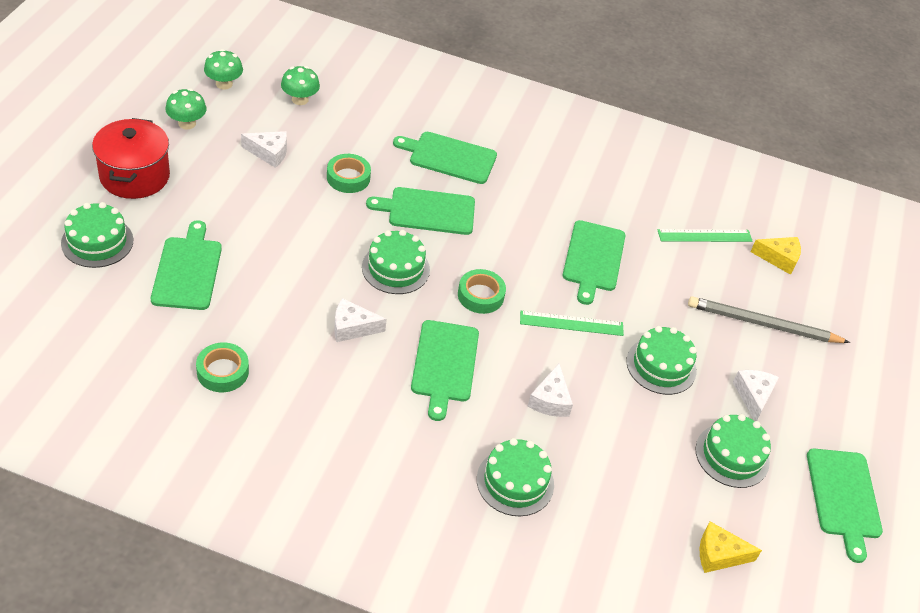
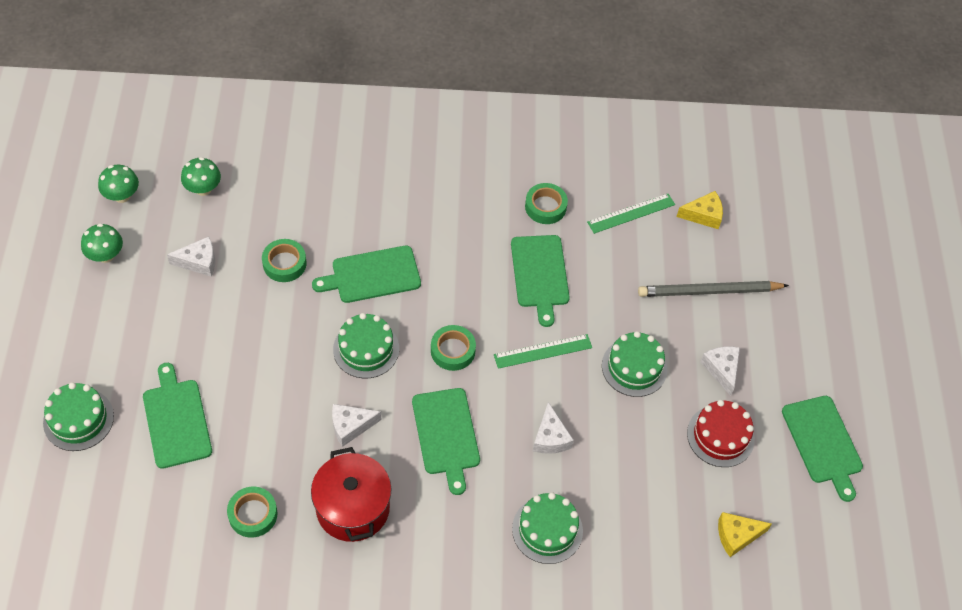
camera: 15 degrees left, 10 degrees up
(135, 176) = (81, 334): red pot -> red pot (353, 508)
(449, 157) = (370, 206): green cutting board -> none
(620, 206) = (545, 207): none -> green tape
(732, 455) = (720, 436): green cake -> red cake

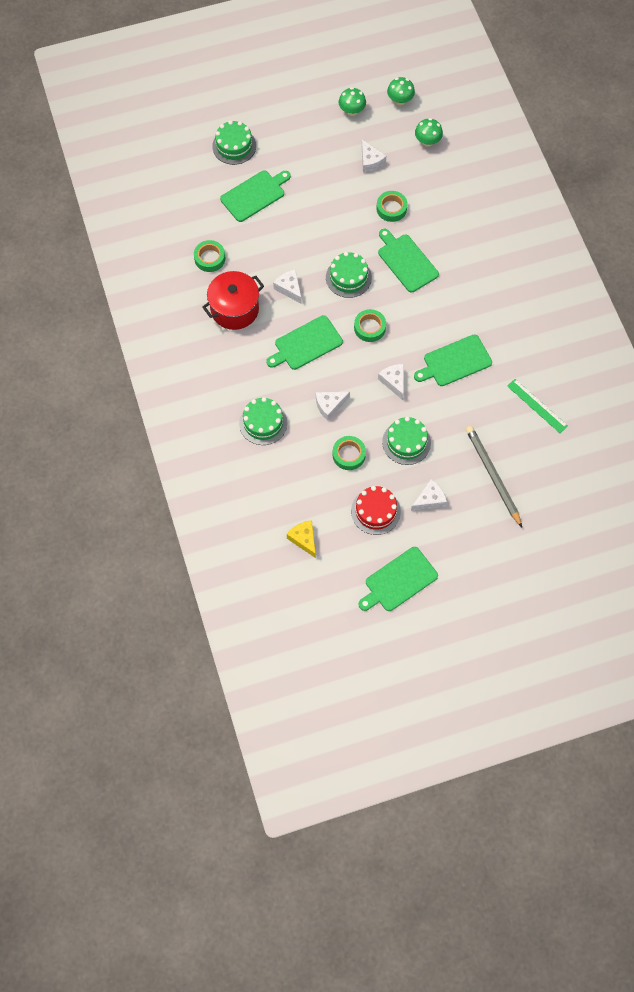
camera: 75 degrees right, 10 degrees up
(543, 351) = (393, 382): green ruler -> white cheese
(545, 207) = (514, 348): green tape -> green tape (349, 455)
(703, 215) = (560, 455): yellow cheese -> none

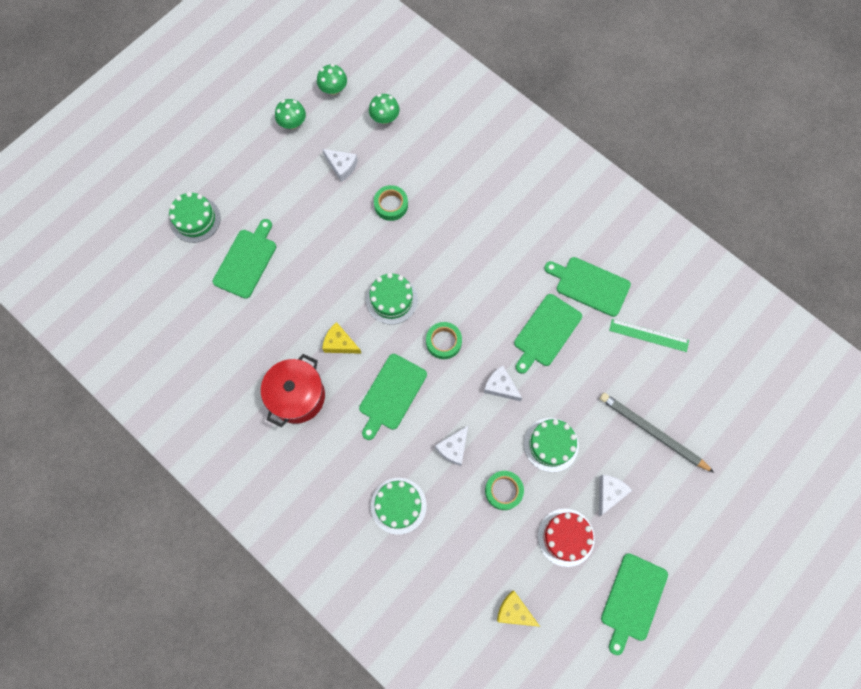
camera: 30 degrees left, 5 degrees up
(209, 258) = (239, 354): green tape -> none
(289, 288) = (340, 343): white cheese -> yellow cheese
(406, 261) = (437, 252): green cutting board -> green cutting board (590, 285)

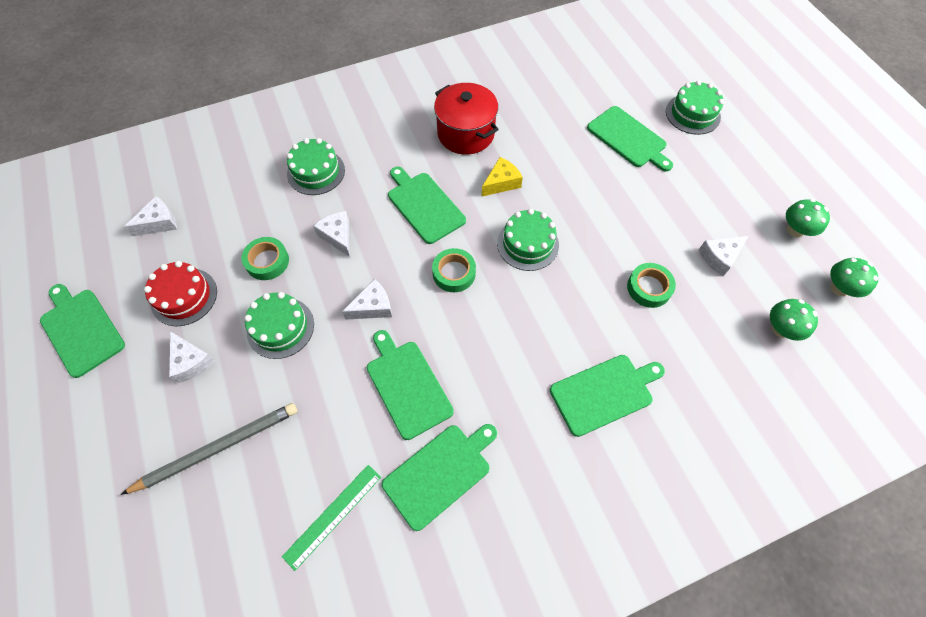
camera: 115 degrees right, 10 degrees down
(486, 209) = (604, 393): none -> green cutting board
(514, 611) = (159, 223): yellow cheese -> white cheese

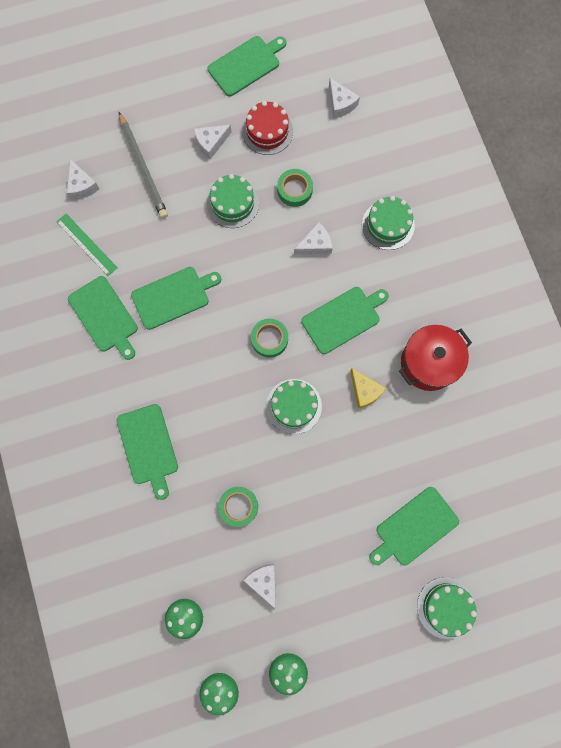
camera: 95 degrees right, 15 degrees up
(373, 307) = (244, 272): white cheese -> white cheese (82, 185)

